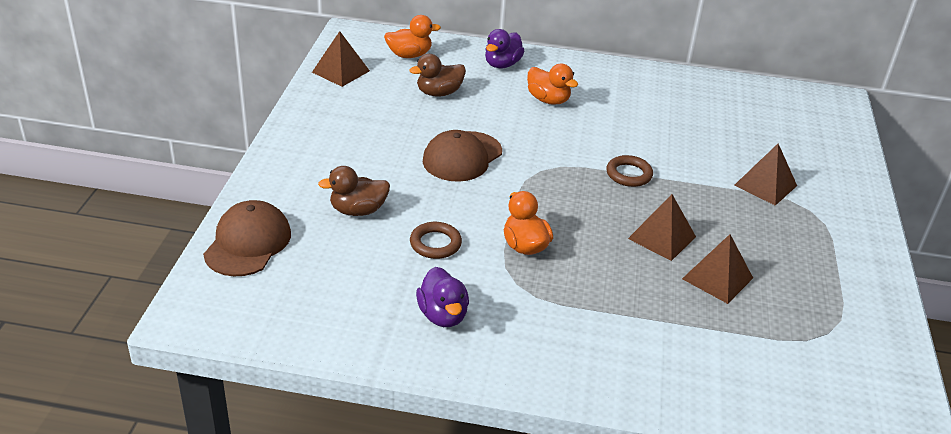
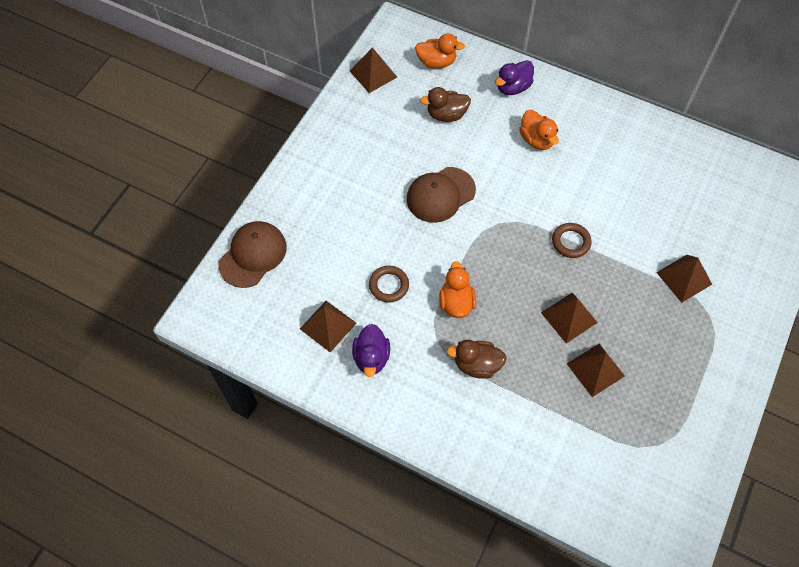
camera: 20 degrees right, 25 degrees up
(358, 210) = (341, 238): brown duck -> brown duck (476, 365)
(373, 294) = (328, 326): none -> brown pyramid

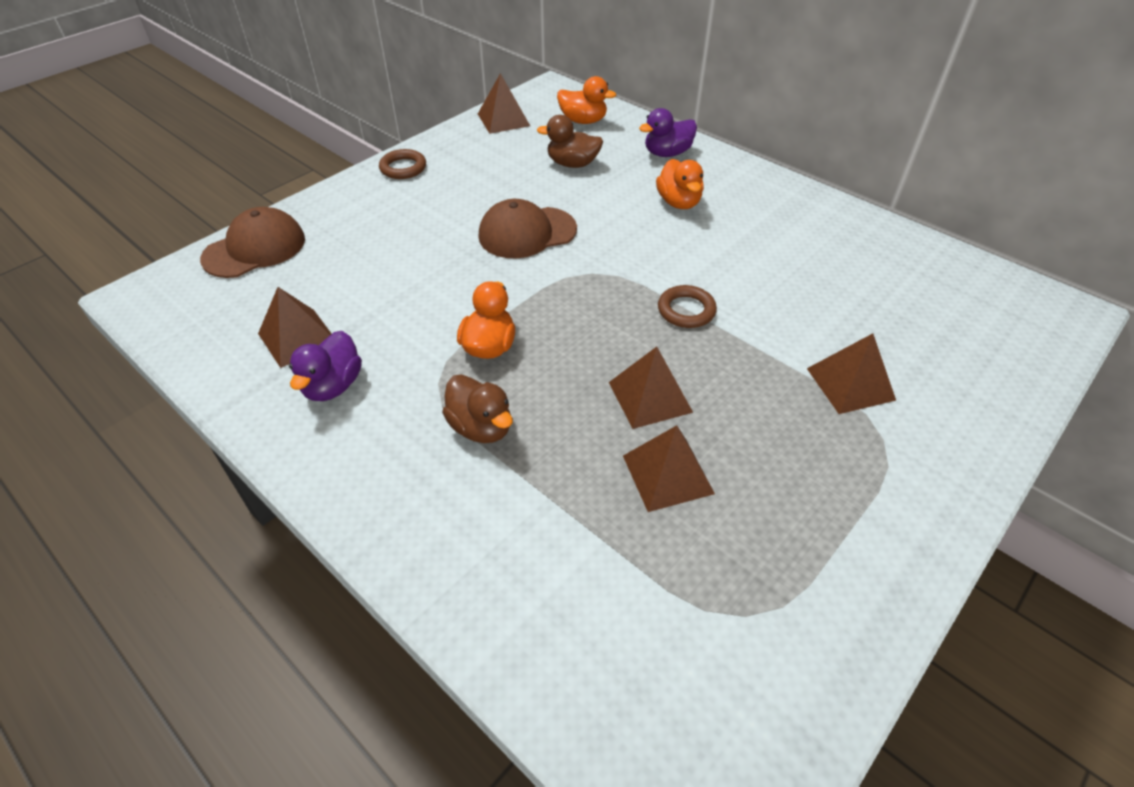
camera: 15 degrees right, 15 degrees down
(389, 285) = (406, 310): brown ring -> brown ring (403, 168)
(476, 365) = (481, 427): brown duck -> brown duck turned 150 degrees counterclockwise

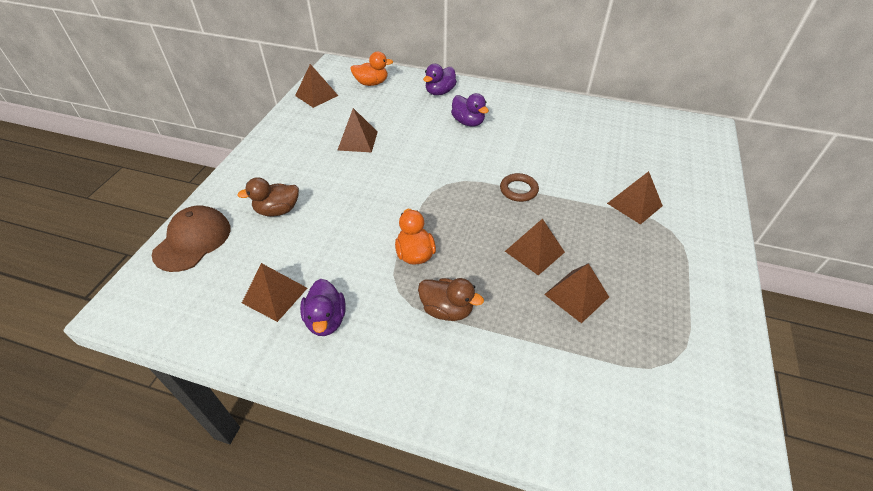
camera: 25 degrees left, 0 degrees up
(403, 168) = (267, 148): brown ring -> none
(515, 187) = (357, 140): none -> brown pyramid
(527, 233) = (386, 169): brown cap -> none
(572, 164) = (384, 114): brown duck -> brown duck (277, 210)
(678, 202) = (468, 122): orange duck -> purple duck

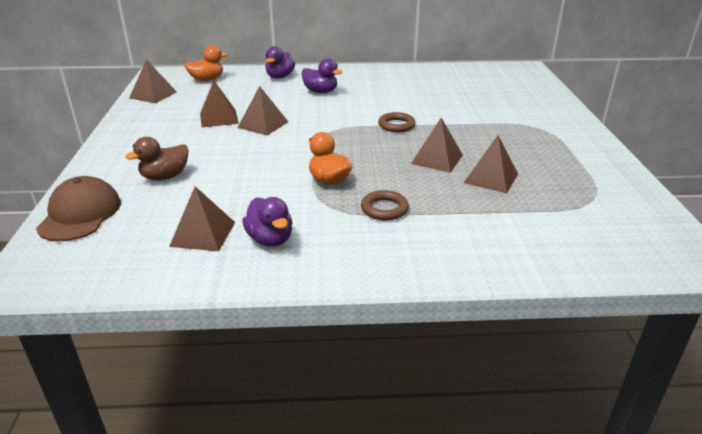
camera: 20 degrees left, 15 degrees down
(447, 310) = (384, 209): brown duck -> brown ring
(634, 204) = (499, 118): brown pyramid -> brown pyramid (263, 124)

